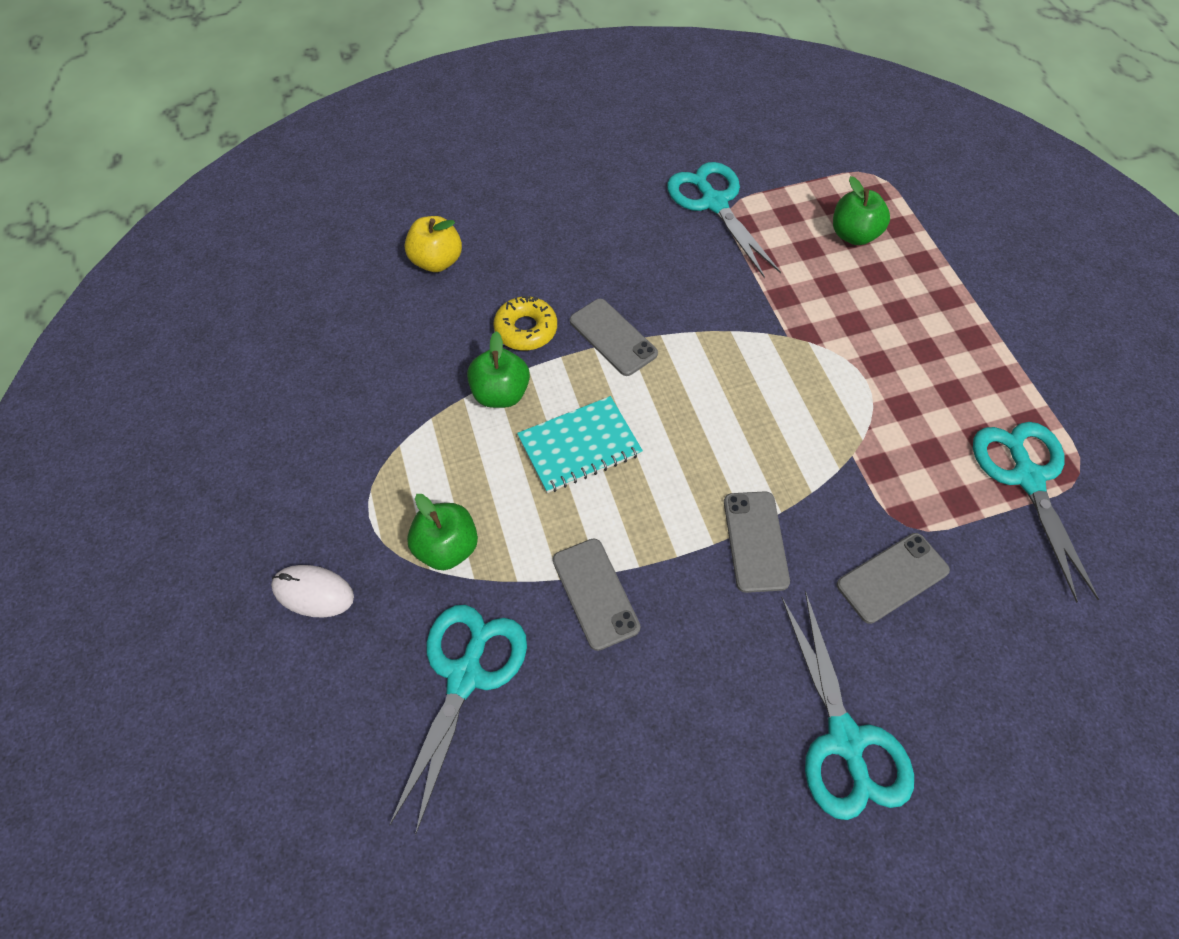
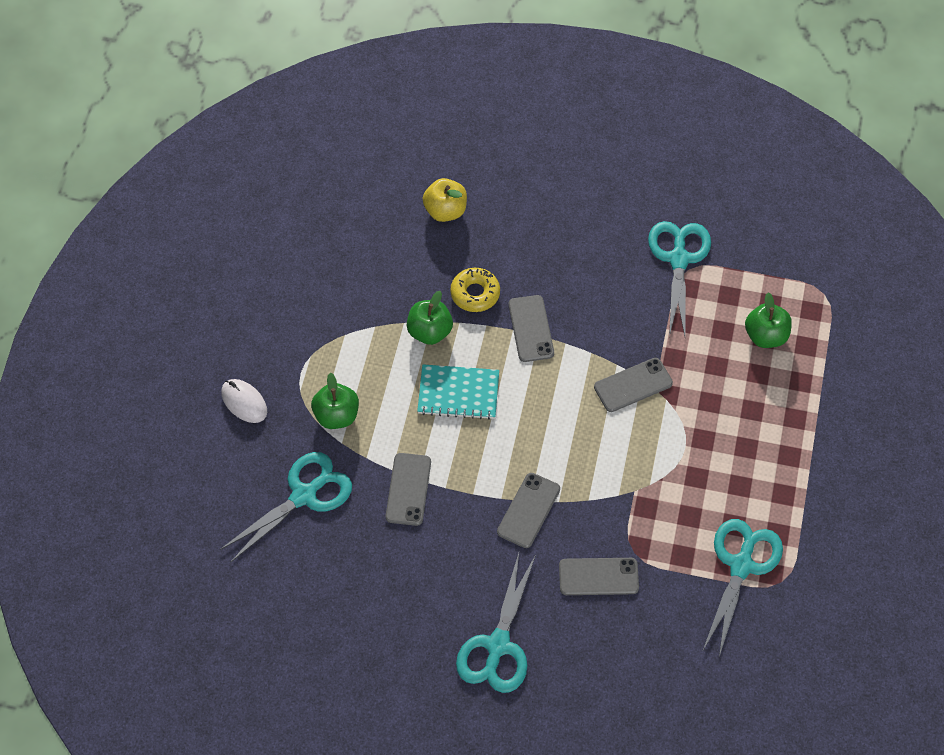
camera: 30 degrees right, 0 degrees up
(763, 343) = (633, 385): none -> grey phone

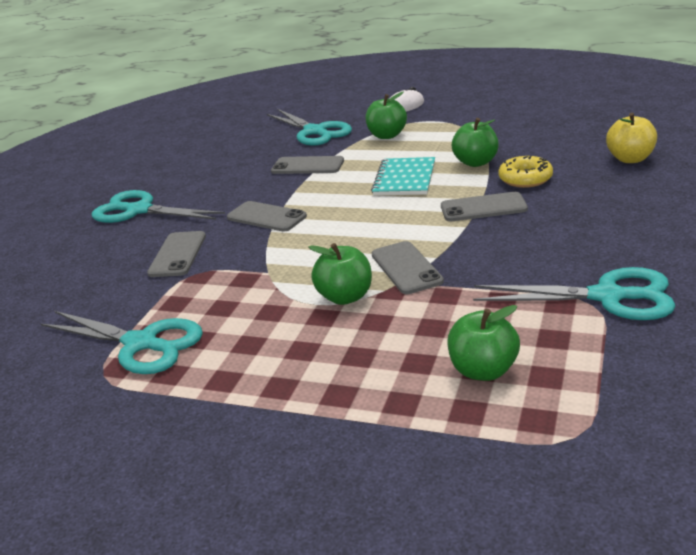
camera: 100 degrees right, 30 degrees down
(676, 426) = (345, 297): none -> green apple

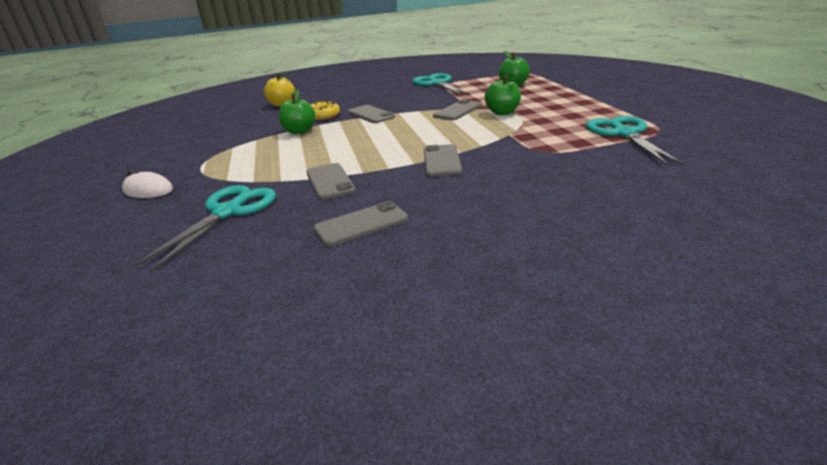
camera: 125 degrees left, 0 degrees up
(139, 210) = (496, 223): turquoise scissors -> none
(178, 254) = (534, 167): grey phone -> grey phone (361, 224)
(387, 135) = (242, 173): green apple -> none
(405, 179) = (339, 141): turquoise notebook -> none

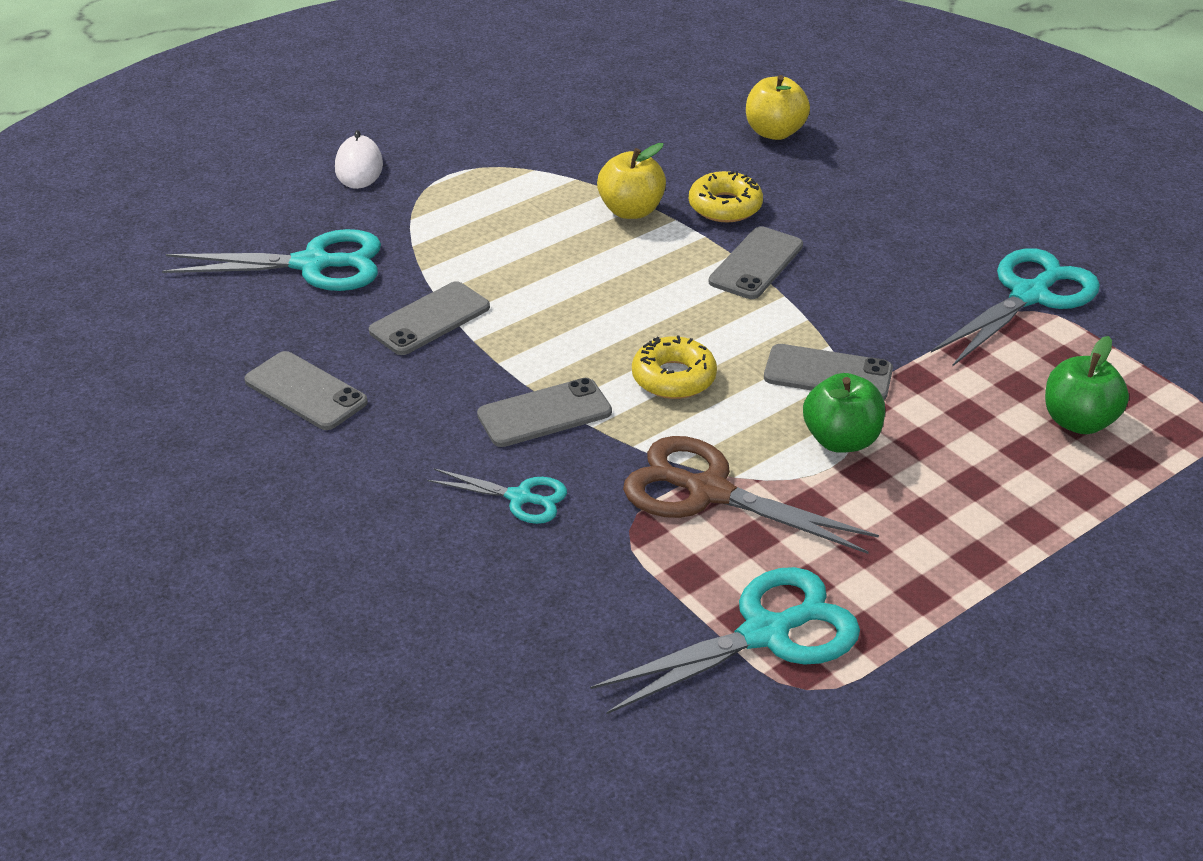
camera: 65 degrees right, 10 degrees up
(299, 131) = (631, 210): green apple -> yellow apple
(437, 134) = (673, 377): none -> yellow donut
(507, 171) = (520, 498): none -> turquoise scissors
(524, 135) = (708, 492): none -> brown scissors

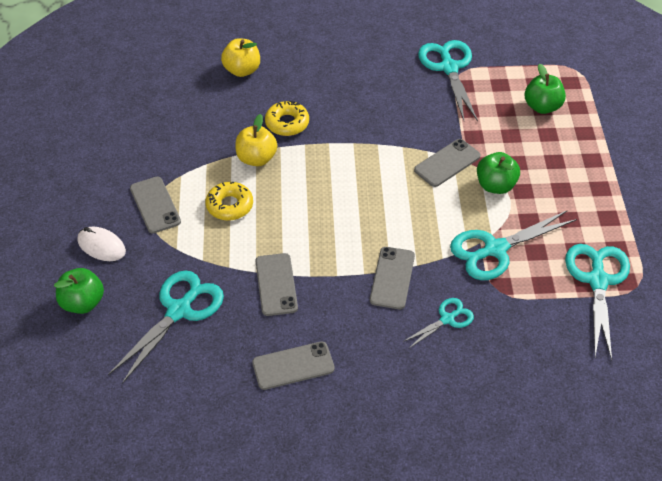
camera: 55 degrees left, 10 degrees up
(260, 194) = (83, 303): none -> green apple
(673, 377) = (405, 216): yellow donut -> yellow donut (229, 206)
(708, 492) = (495, 249): brown scissors -> turquoise scissors
(756, 264) = (344, 139): grey phone -> grey phone (155, 205)

